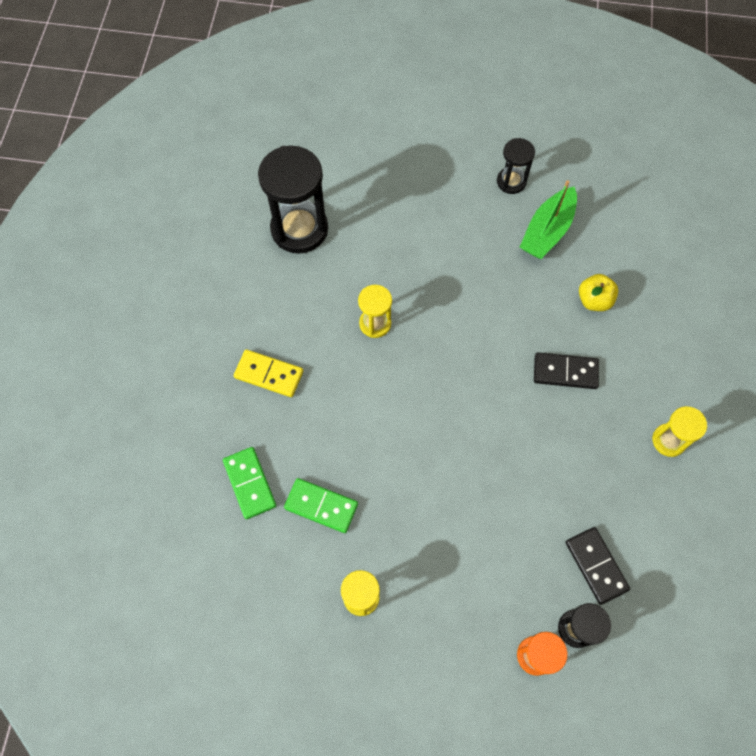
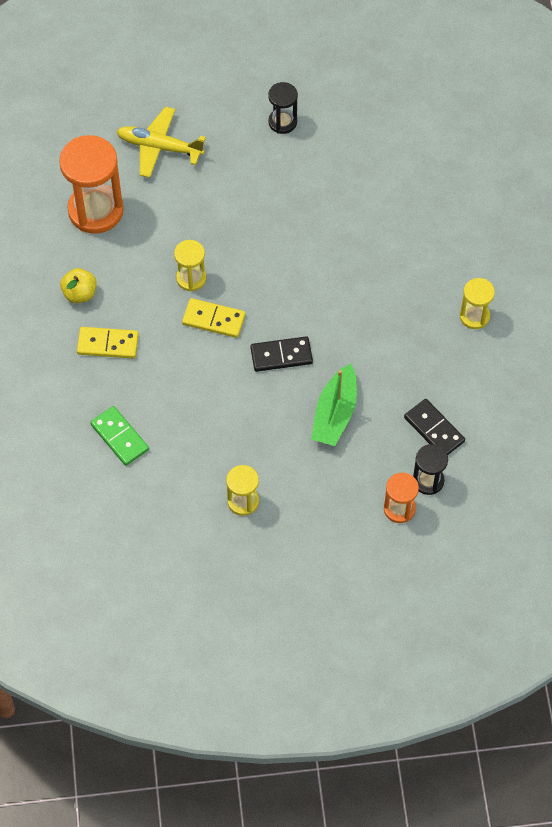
camera: 15 degrees left, 5 degrees down
(299, 229) = (95, 210): black hourglass -> orange hourglass
(321, 506) = (188, 440): green domino -> none
(381, 179) = (159, 147): none -> yellow plane
(386, 375) = (213, 320): none -> yellow domino
(547, 231) = (327, 160): green boat -> green boat (335, 414)
(565, 372) = (372, 280): black domino -> black domino (281, 356)
(594, 300) = (384, 213): yellow apple -> yellow apple (80, 293)

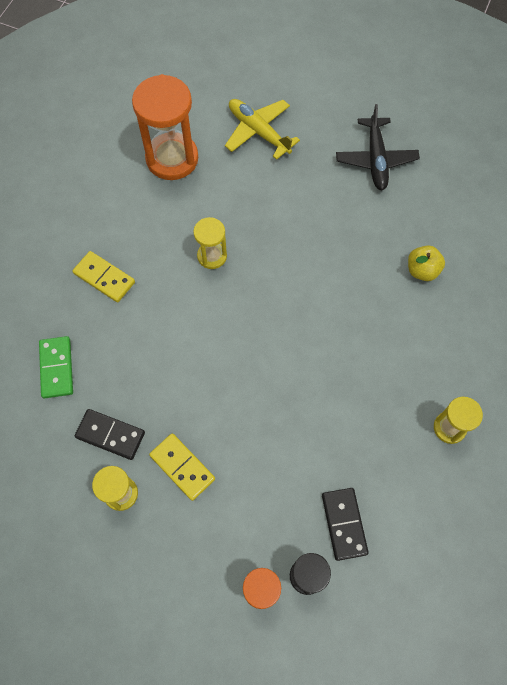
camera: 30 degrees right, 5 degrees up
(80, 293) = (112, 222): yellow apple -> yellow apple (422, 270)
(213, 320) = (207, 303): yellow domino -> yellow domino (182, 467)
(281, 356) = (245, 369): black domino -> black domino (110, 435)
(282, 122) = (376, 159): black hourglass -> black plane
(335, 414) = (259, 453): green boat -> none

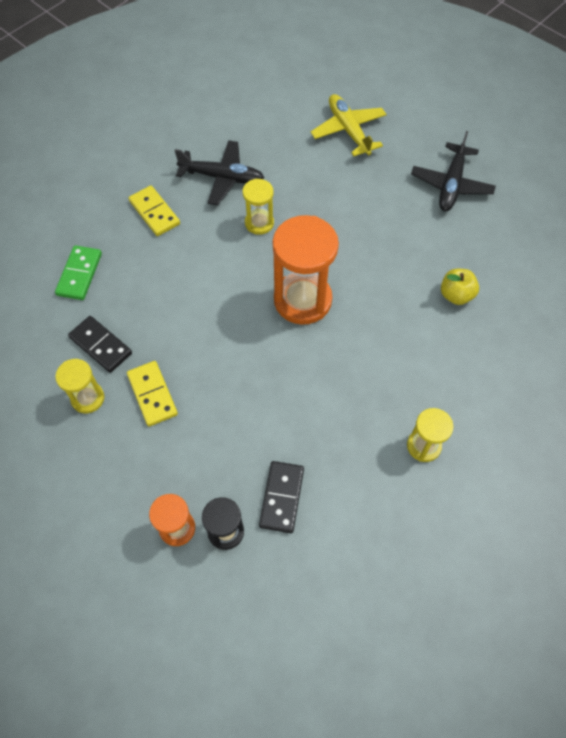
camera: 20 degrees right, 5 degrees down
(156, 219) = (222, 177): none -> black plane
(172, 159) = (259, 131): orange hourglass -> orange hourglass (302, 300)

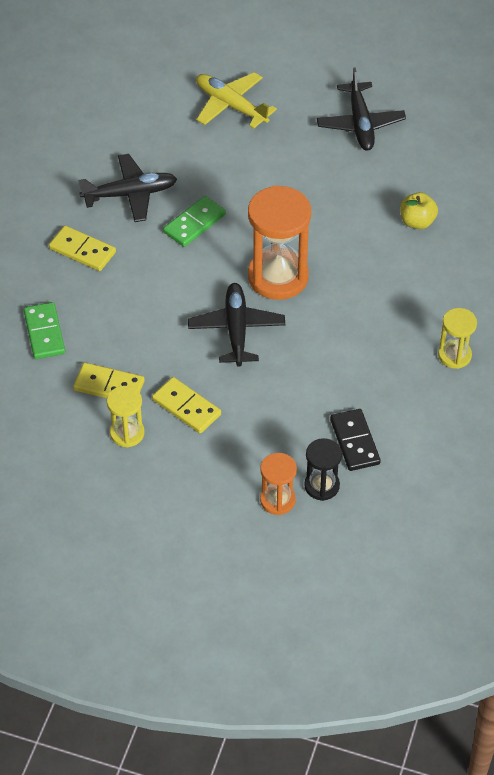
camera: 25 degrees left, 10 degrees down
(100, 345) = (109, 386): black domino -> yellow domino
(238, 336) = (236, 329): none -> black plane
(259, 223) = (194, 223): yellow hourglass -> green domino

